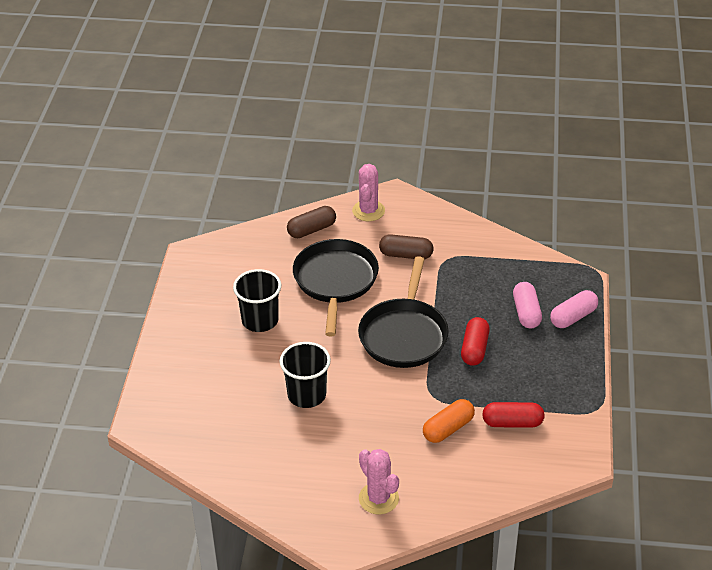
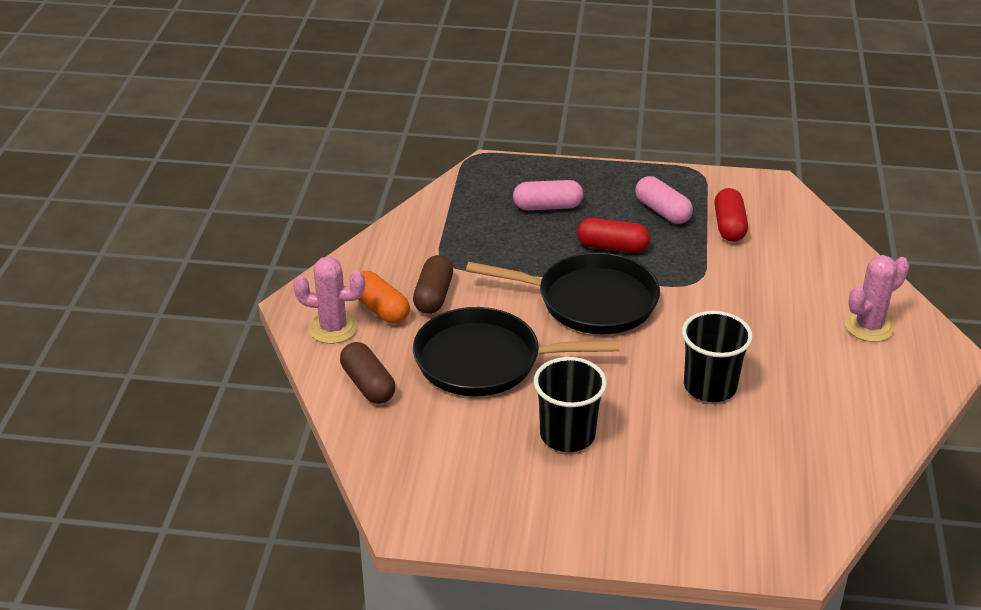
camera: 90 degrees left, 5 degrees down
(448, 428) = (747, 272): orange capsule -> orange capsule (380, 309)
(573, 317) = (554, 175): pink capsule -> pink capsule (662, 211)

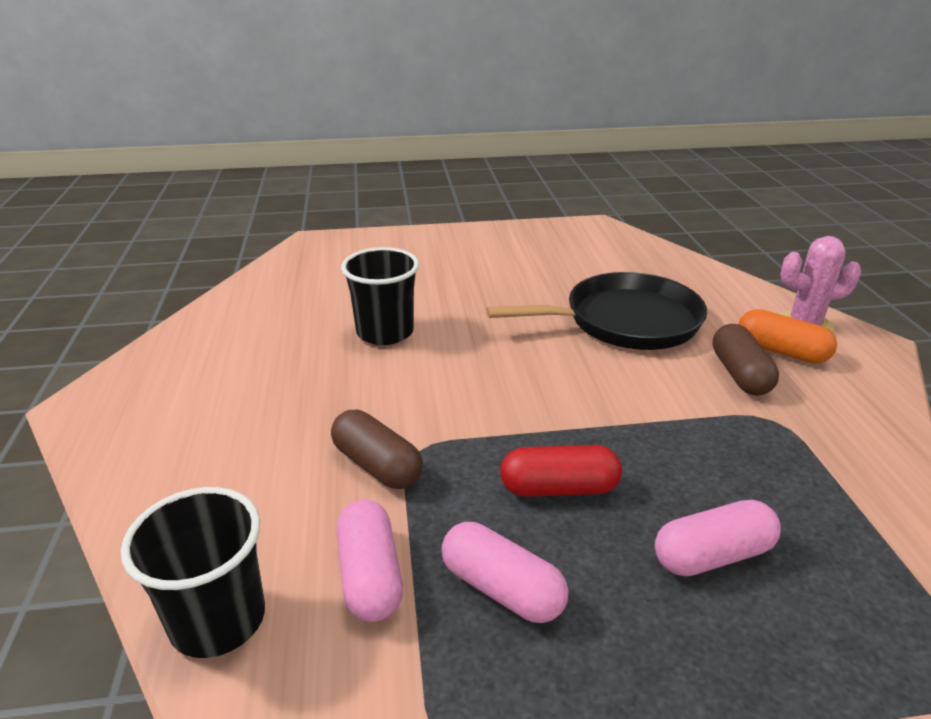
camera: 165 degrees right, 5 degrees down
(368, 385) = (713, 289): brown capsule -> brown capsule (377, 465)
(567, 435) = (510, 280): black cup -> black cup (218, 619)
(590, 301) = (549, 399): black pan -> none
(729, 226) = (370, 575): red capsule -> pink capsule
(869, 327) = (176, 425): pink cactus -> none

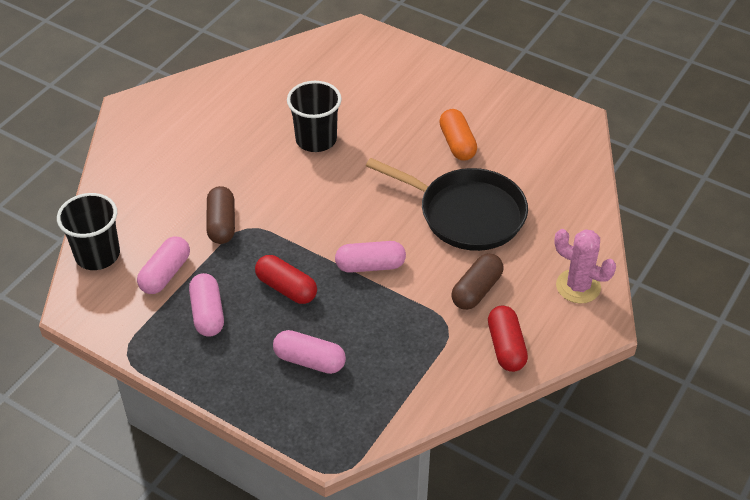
camera: 40 degrees right, 15 degrees up
(612, 410) = (370, 265): none -> pink capsule
(781, 351) = (529, 293): orange capsule -> orange capsule (457, 143)
(849, 406) = (506, 347): none -> red capsule

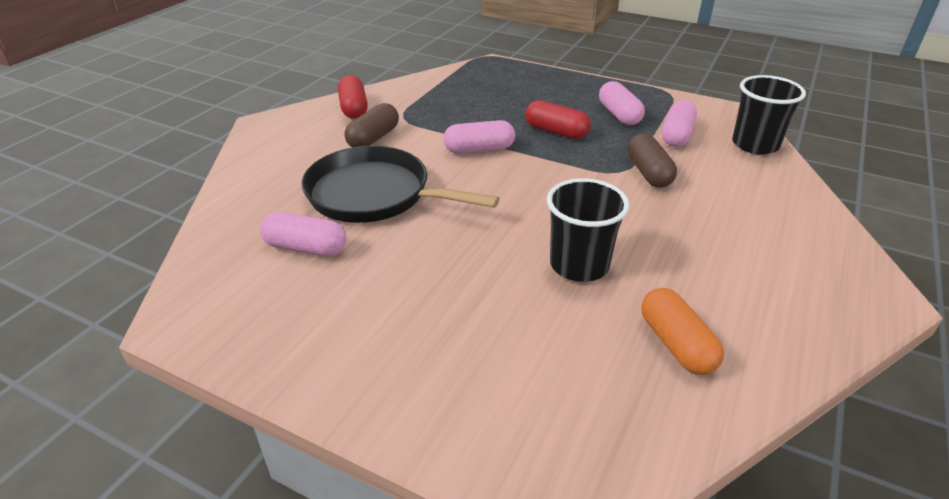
camera: 175 degrees right, 10 degrees down
(309, 360) = (519, 96): pink capsule -> pink capsule (306, 248)
(457, 143) = (376, 271): orange capsule -> orange capsule (676, 344)
(578, 286) = (272, 145): pink cactus -> none

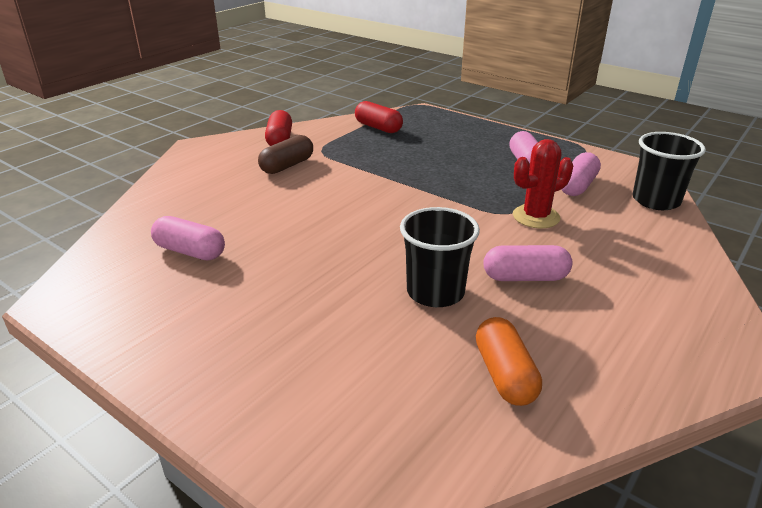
camera: 10 degrees right, 5 degrees down
(374, 194) = (268, 212): black pan -> none
(479, 149) = (379, 183): pink capsule -> pink capsule (525, 277)
(556, 132) = (459, 173): red capsule -> red capsule (378, 127)
(648, 173) = (536, 217): brown capsule -> red cactus

